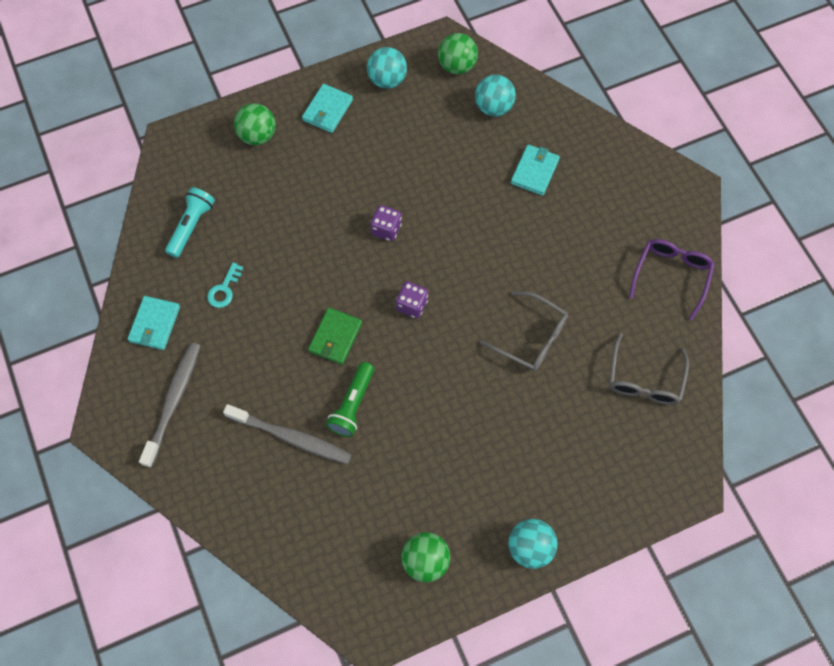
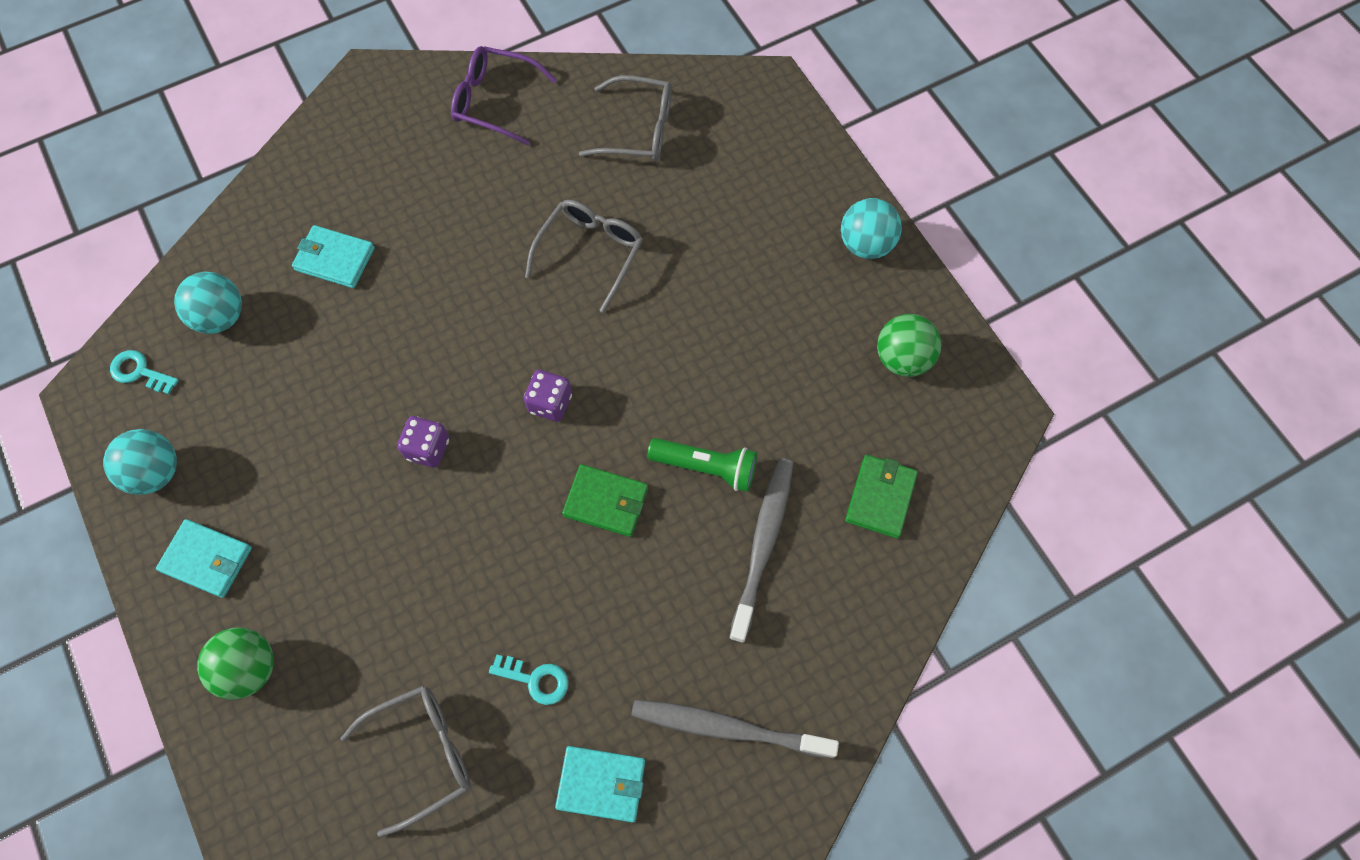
camera: 95 degrees left, 0 degrees up
(191, 226) = (422, 754): turquoise flashlight -> grey glasses
(315, 525) = (880, 497): none -> green wallet
(457, 66) = (139, 372): green ball -> turquoise key

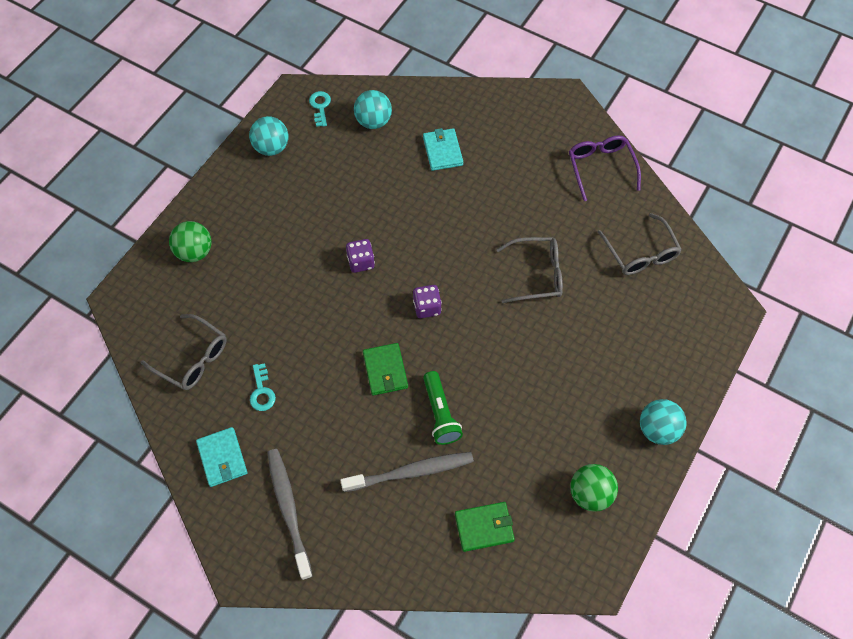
camera: 60 degrees right, 5 degrees down
(207, 559) = (240, 198): turquoise wallet -> none

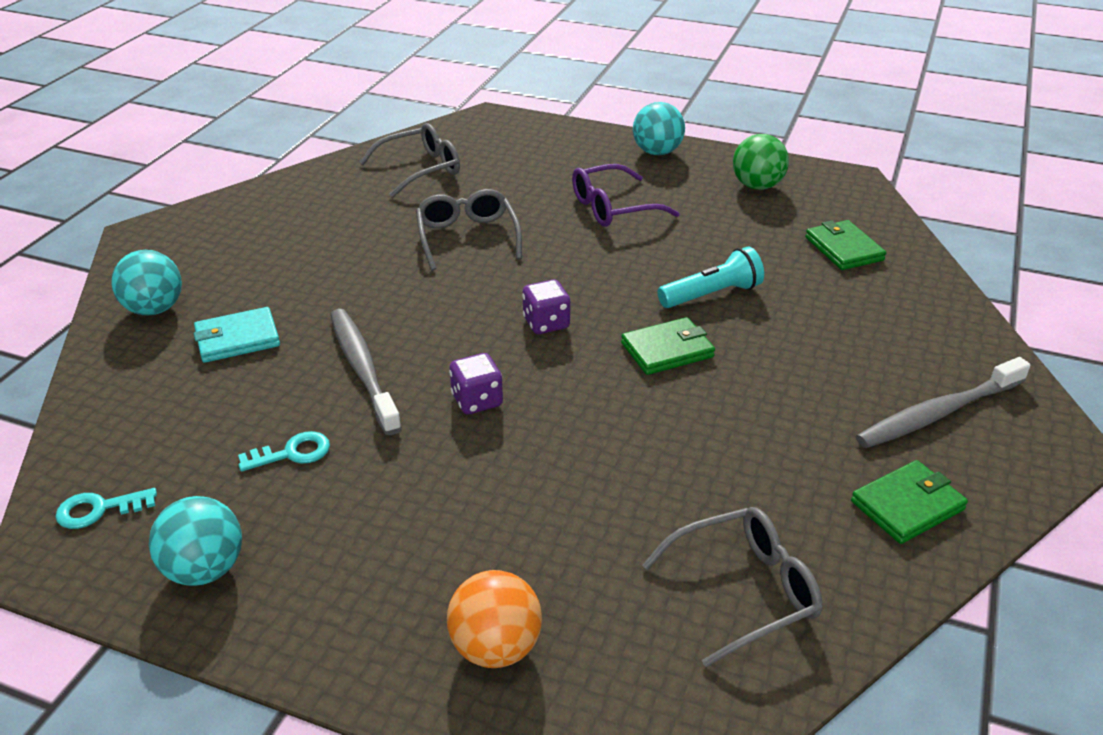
camera: 100 degrees left, 25 degrees down
(193, 358) = (744, 591): grey glasses -> grey glasses turned 45 degrees clockwise
(195, 252) = (496, 647): green ball -> orange ball
(222, 458) = (907, 505): turquoise wallet -> green wallet
(262, 391) = (765, 479): turquoise key -> turquoise key (292, 453)
(373, 121) = (155, 427): turquoise ball -> turquoise ball (154, 309)
(411, 472) = (809, 309): grey toothbrush -> grey toothbrush (363, 369)
(440, 413) = (711, 295): green flashlight -> turquoise flashlight
(600, 167) = (281, 201): purple glasses -> purple glasses (613, 208)

